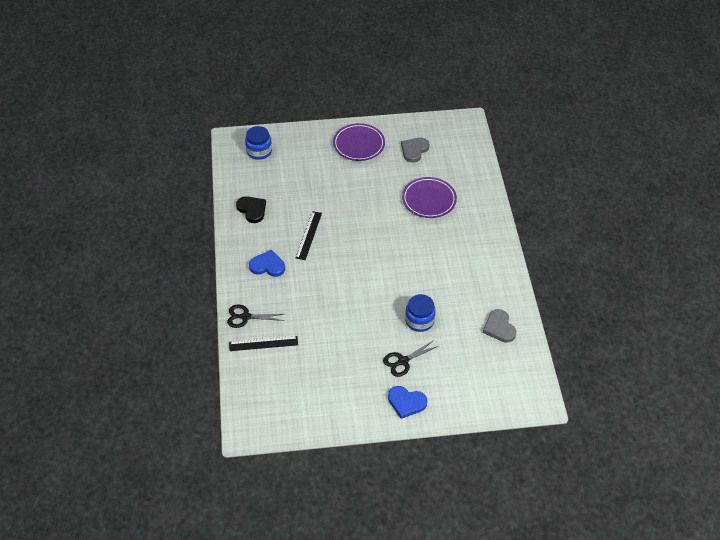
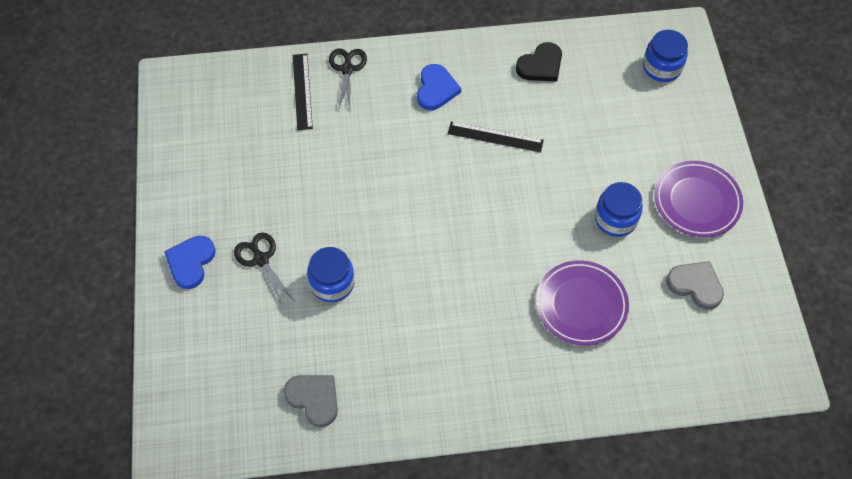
camera: 90 degrees right, 10 degrees up
(371, 181) = (615, 219): none -> blue jar
(499, 327) = (314, 399): grey heart -> grey heart turned 60 degrees clockwise

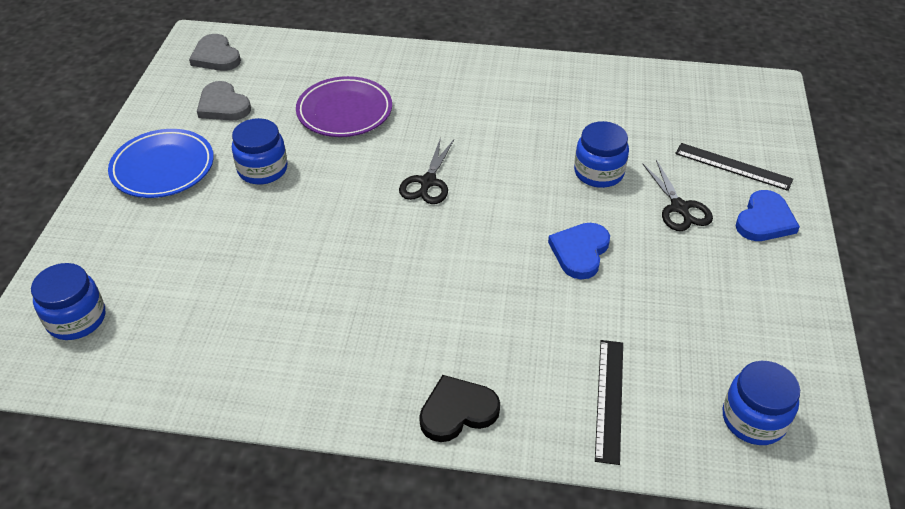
camera: 165 degrees left, 15 degrees down
(212, 98) = (753, 419): none -> blue jar
(314, 399) = (630, 94): grey heart -> grey heart (216, 56)
(347, 69) = (533, 419): black scissors -> black scissors (428, 182)
(436, 89) = (407, 358): blue heart -> blue heart (580, 252)
(495, 137) = (353, 278): black ruler -> black ruler (733, 166)
(541, 65) = (240, 359): black heart -> black heart (457, 411)
(697, 201) = (163, 168): purple plate -> blue plate

